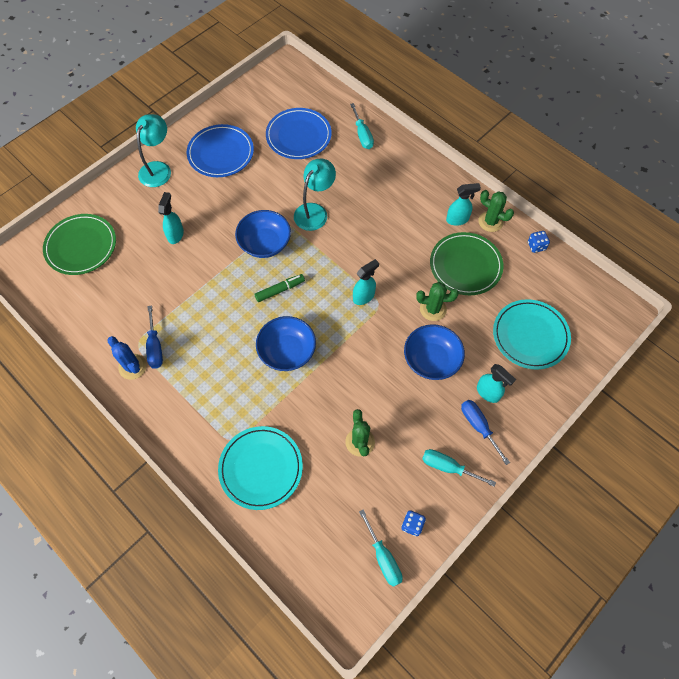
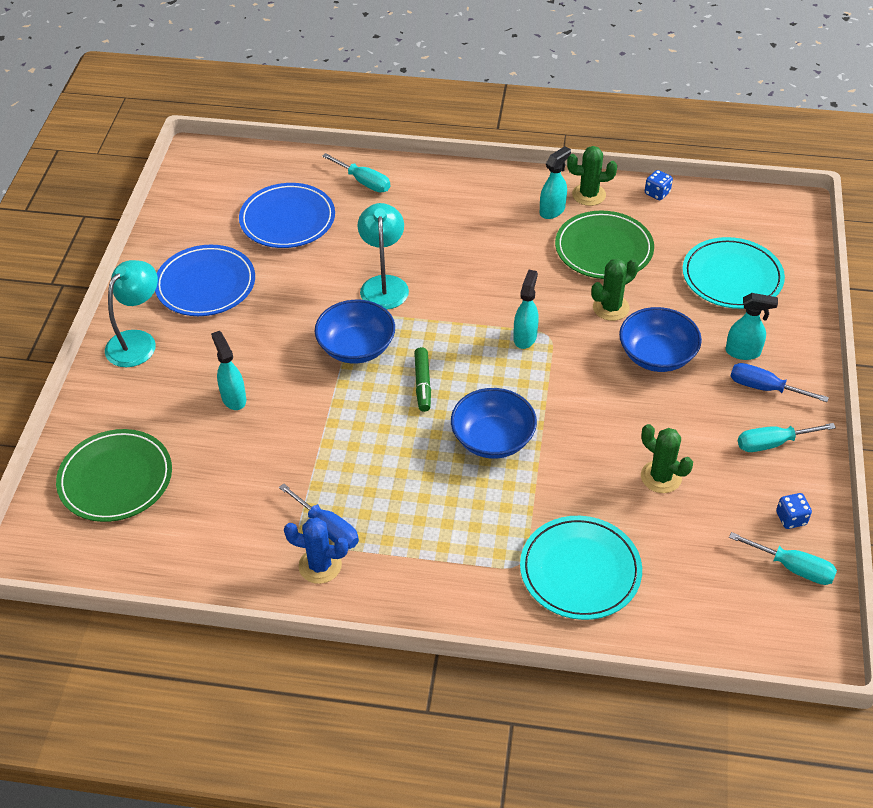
camera: 35 degrees left, 15 degrees down
(158, 169) = (137, 341): turquoise lamp -> turquoise lamp turned 45 degrees clockwise
(280, 290) = (422, 384): green marker -> green marker turned 150 degrees clockwise

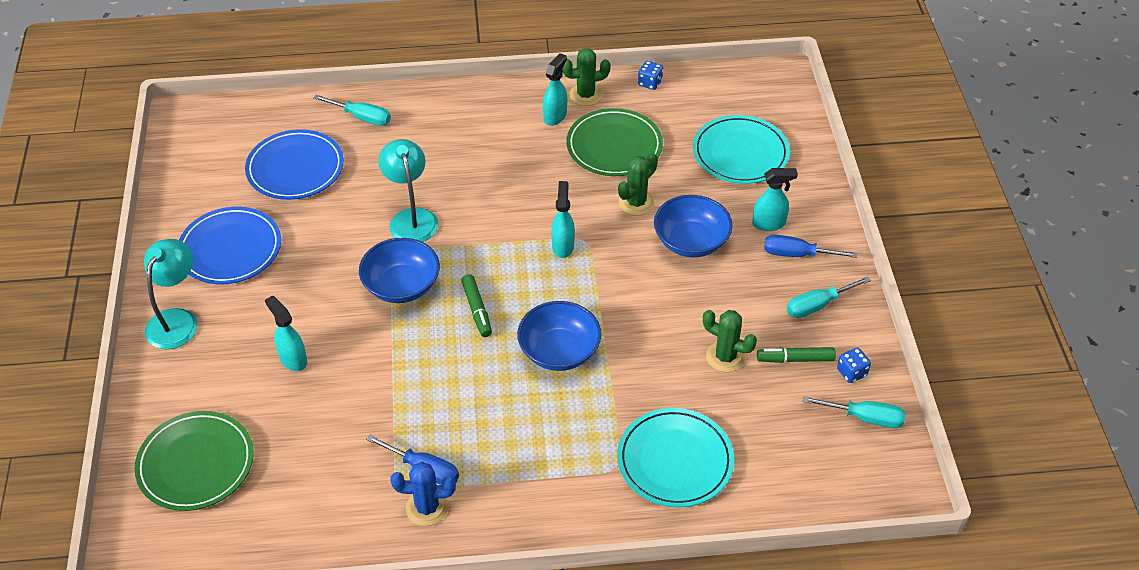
camera: 15 degrees left, 0 degrees up
(734, 493) = (795, 359): none -> green marker

